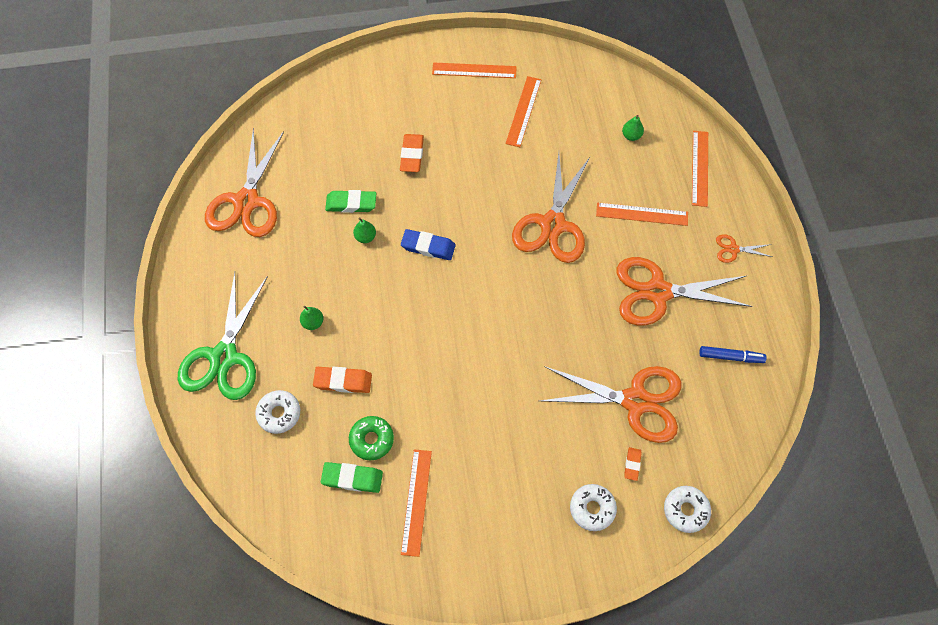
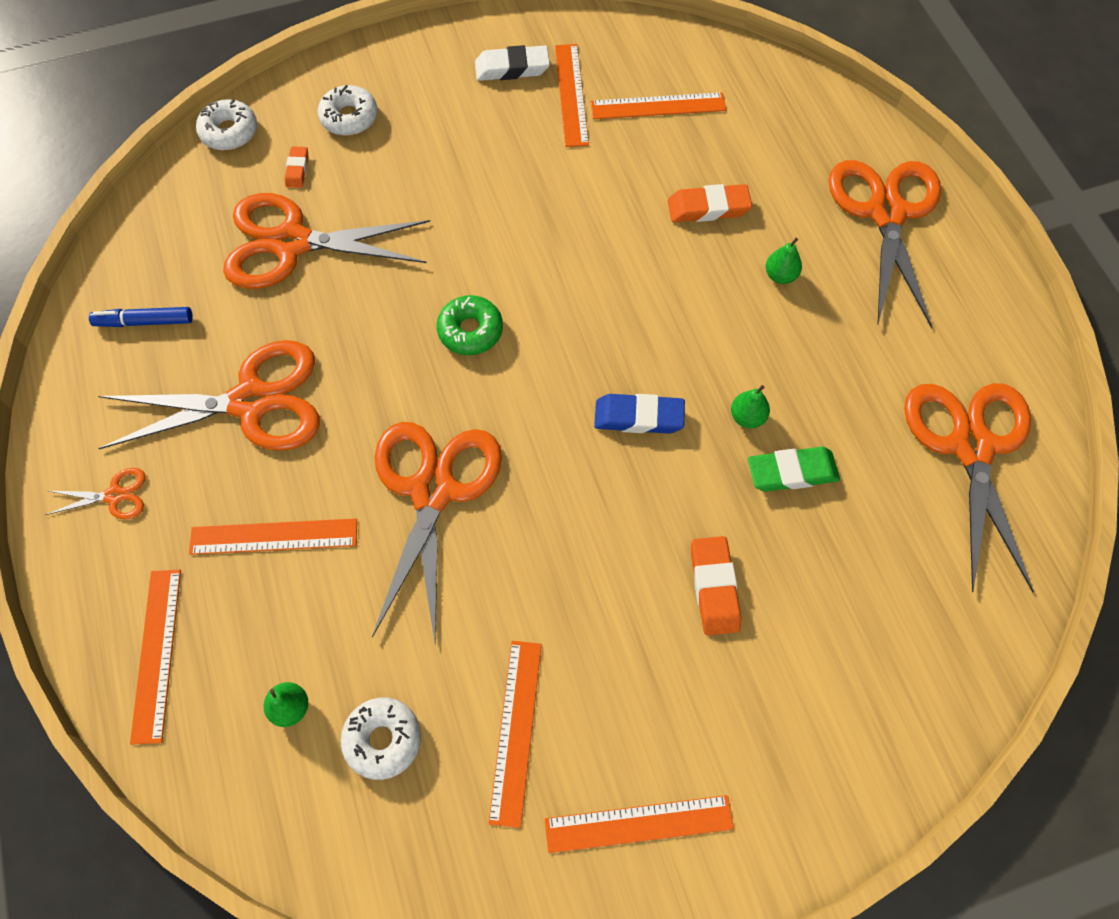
camera: 170 degrees right, 0 degrees up
(224, 357) = (886, 213): green scissors -> orange scissors
(279, 413) = (779, 159): white donut -> white donut (383, 739)
(352, 478) = (658, 106): green eraser -> orange ruler
(372, 439) = (646, 148): green donut -> green donut (470, 331)
(458, 538) = (512, 68): none -> white eraser

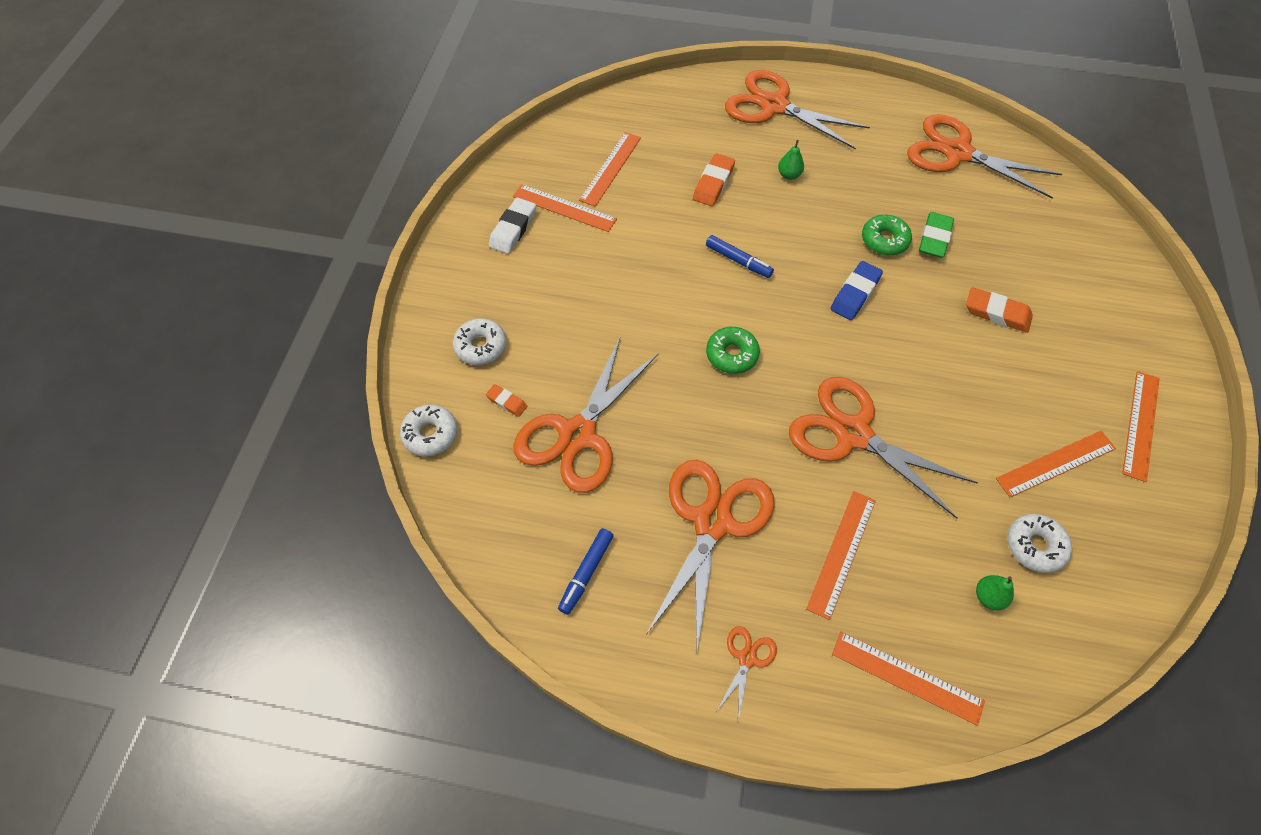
camera: 60 degrees left, 5 degrees down
(515, 731) = (1056, 463): orange ruler -> orange ruler turned 60 degrees counterclockwise
(607, 281) = (738, 261): none -> blue marker
(747, 417) = (884, 240): green pear -> green donut

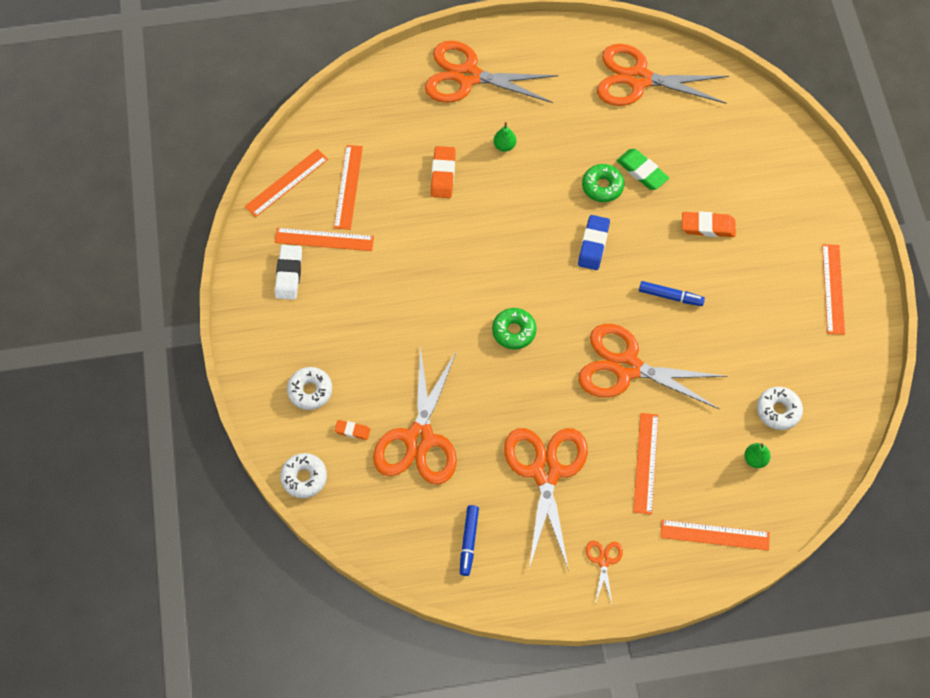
camera: 20 degrees left, 5 degrees up
(738, 261) = (490, 244): blue marker -> blue marker (670, 296)
(934, 238) = (642, 171): green eraser -> green eraser turned 45 degrees counterclockwise
(1056, 463) = (779, 341): orange ruler -> orange ruler (286, 183)

